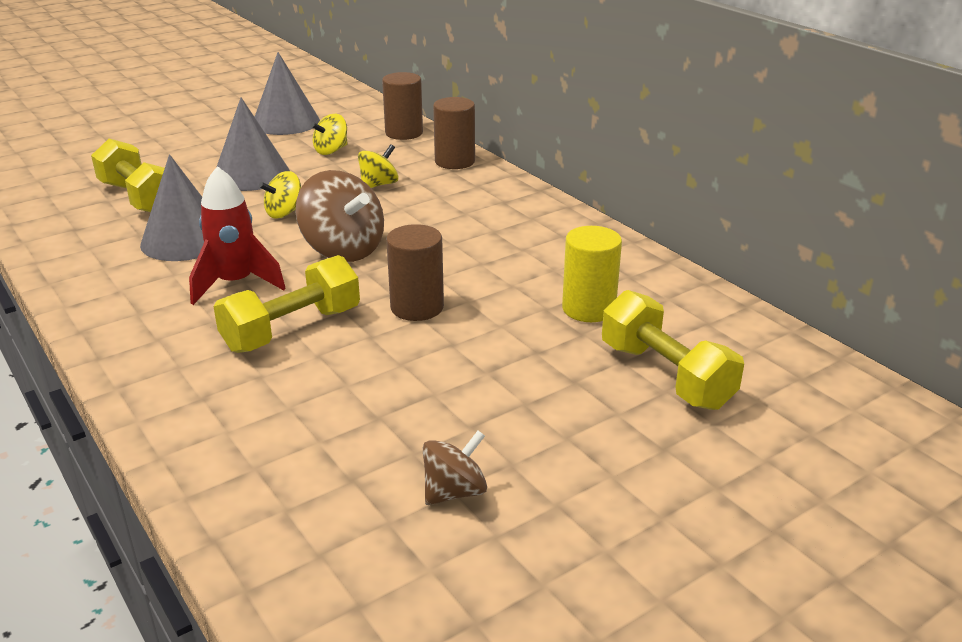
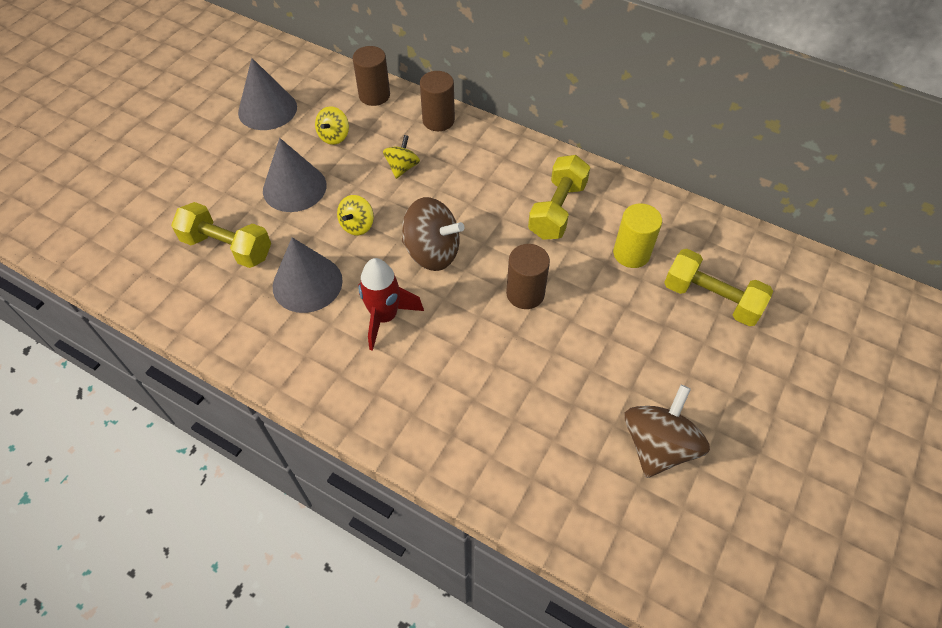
camera: 25 degrees left, 25 degrees up
(292, 329) = (460, 347): yellow dumbbell -> yellow dumbbell (557, 210)
(454, 492) = (658, 445): brown spinning top -> brown spinning top, size x1.76

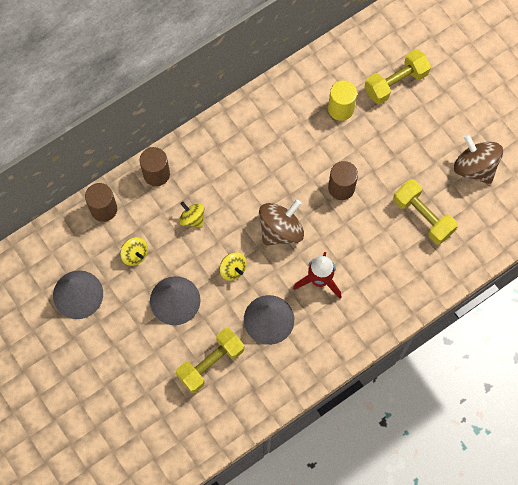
camera: 65 degrees left, 15 degrees up
(557, 210) = (283, 135): yellow dumbbell -> yellow dumbbell (423, 216)

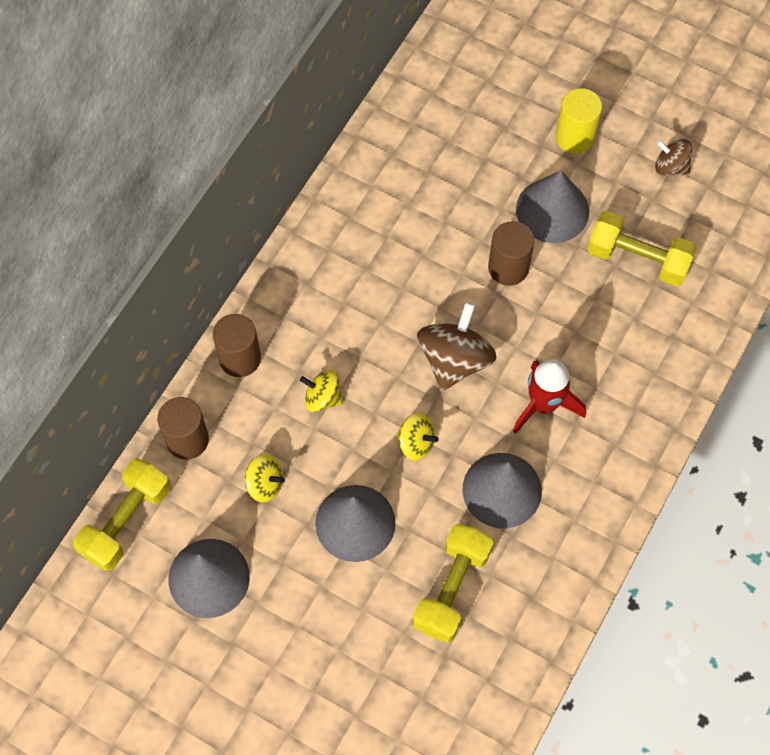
camera: 25 degrees left, 5 degrees down
(340, 109) = (452, 164): yellow cylinder -> yellow cylinder (574, 137)
(386, 163) = (552, 210): none -> grey cone
(395, 83) = (508, 101): yellow dumbbell -> yellow dumbbell (126, 521)
(474, 167) = (670, 166): brown spinning top -> brown spinning top, size x0.57

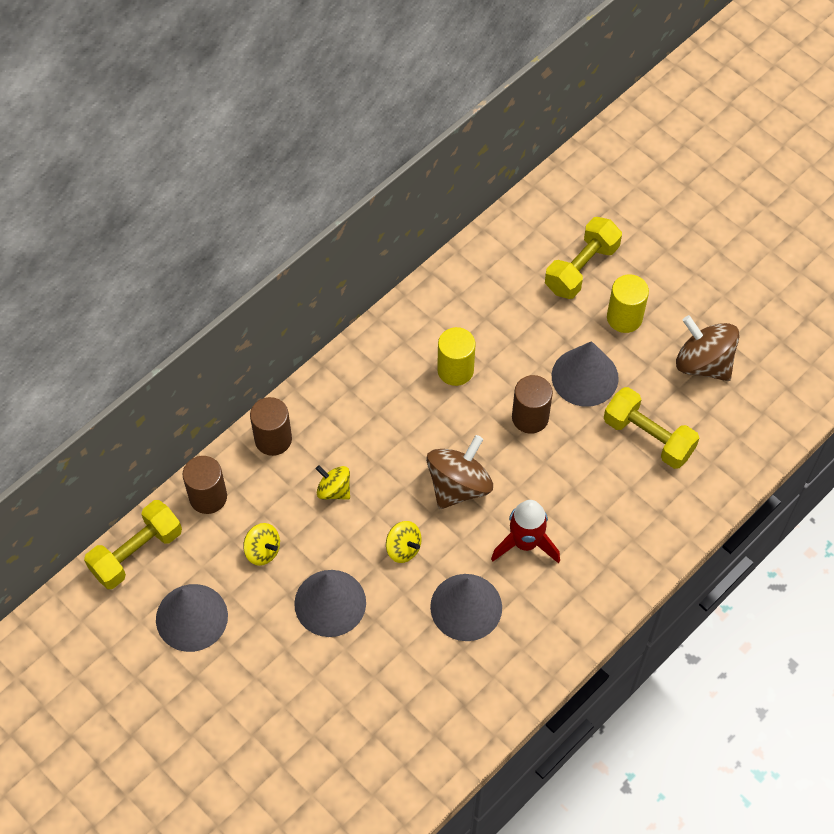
camera: 15 degrees right, 5 degrees down
(414, 235) = (455, 370): none -> yellow cylinder
(452, 588) = (396, 680): yellow dumbbell -> yellow dumbbell (581, 268)
(670, 166) = (703, 363): brown spinning top -> brown spinning top, size x1.76

